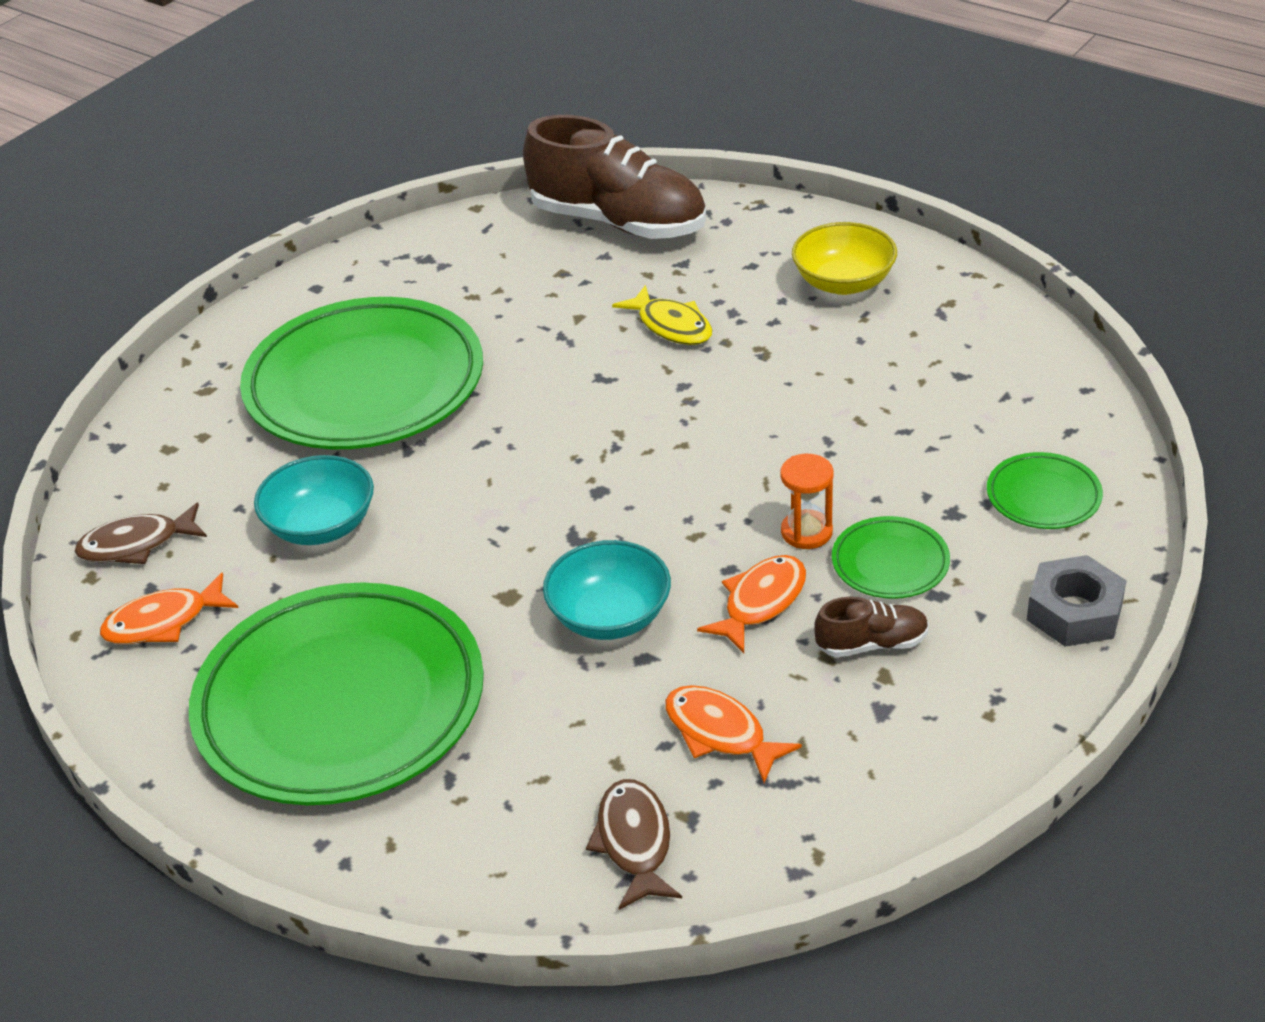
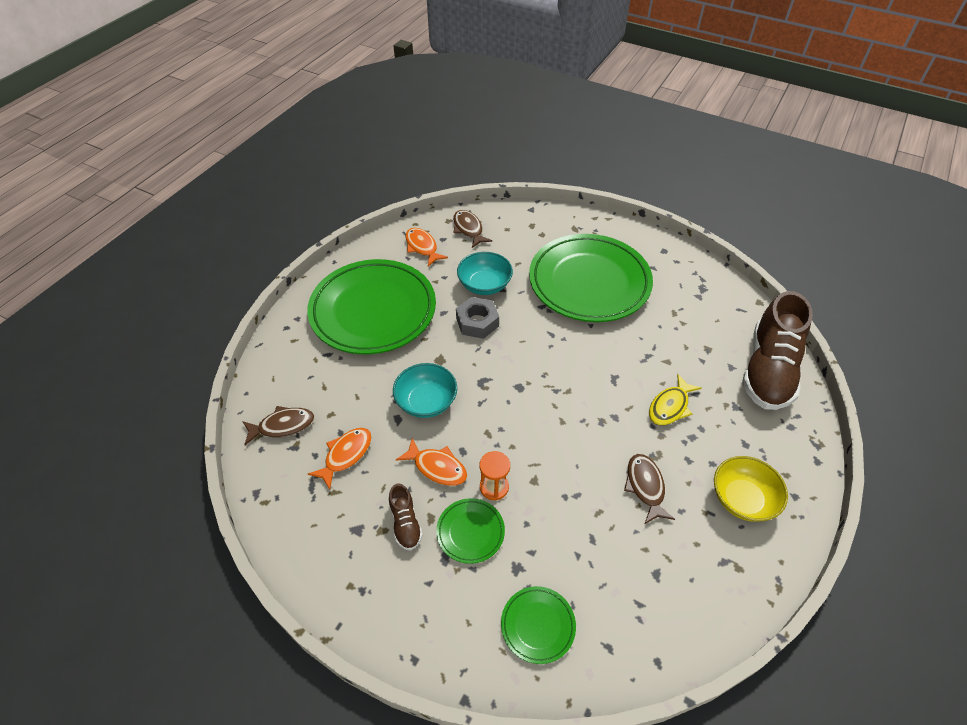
camera: 80 degrees right, 10 degrees up
(817, 368) = (645, 486): none -> brown fish
(1074, 612) = (431, 640): grey nut -> grey nut (477, 322)

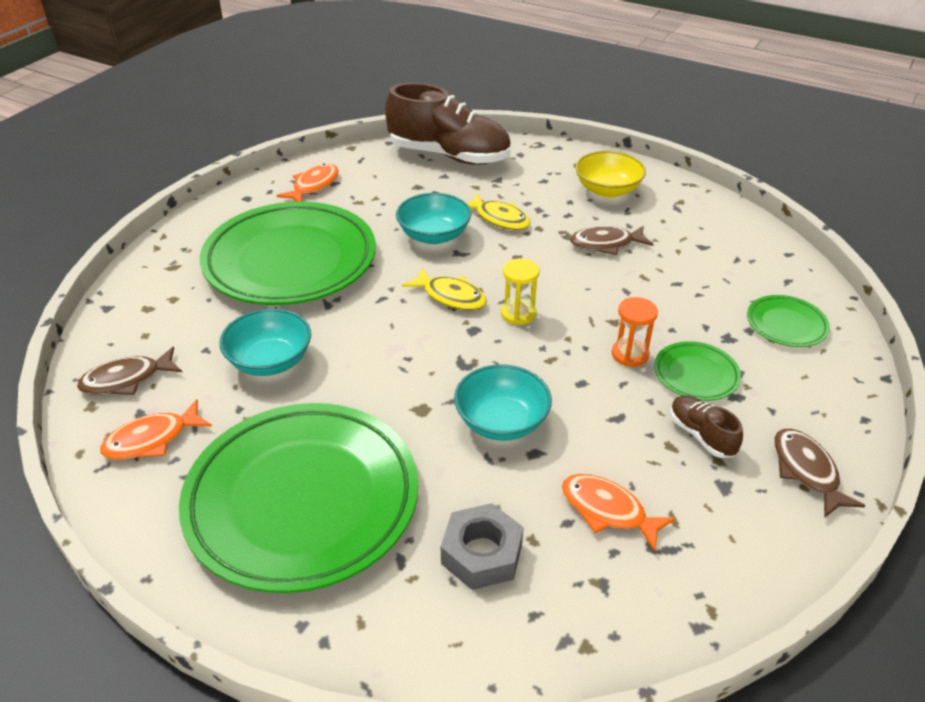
camera: 90 degrees left, 10 degrees down
(283, 426) = (562, 608): brown fish -> brown fish (806, 471)
(405, 523) = (701, 435): brown shoe -> brown shoe turned 105 degrees counterclockwise
(437, 467) = (611, 407): orange fish -> orange fish (313, 186)
(477, 322) = (349, 369): grey nut -> grey nut (481, 553)
(539, 415) = (518, 314): none -> yellow hourglass
(557, 373) = (451, 296): none -> yellow fish
(635, 361) = (434, 235): none -> turquoise bowl

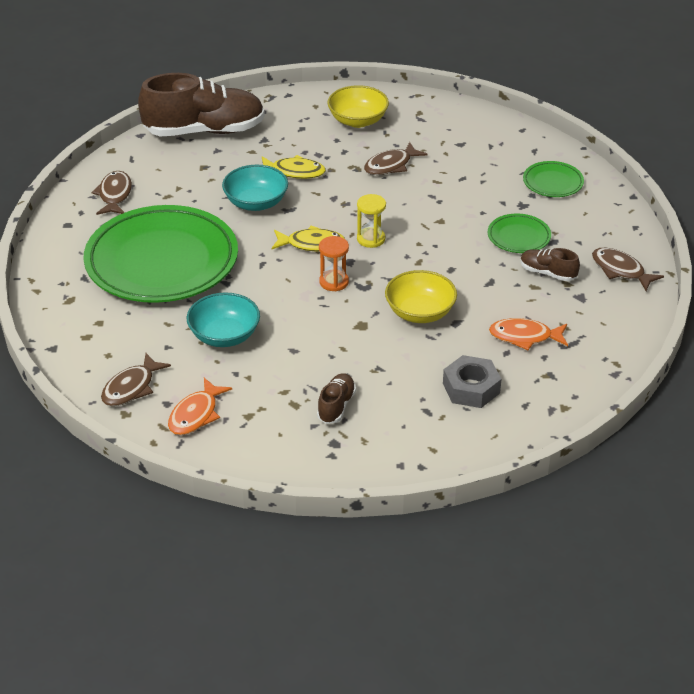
camera: 30 degrees left, 0 degrees up
(302, 500) = (336, 406): green plate -> brown shoe
(313, 186) = (114, 195): orange fish -> brown fish
(501, 422) = (420, 312): turquoise bowl -> yellow bowl
(630, 354) = (468, 239): orange hourglass -> orange hourglass (334, 282)

